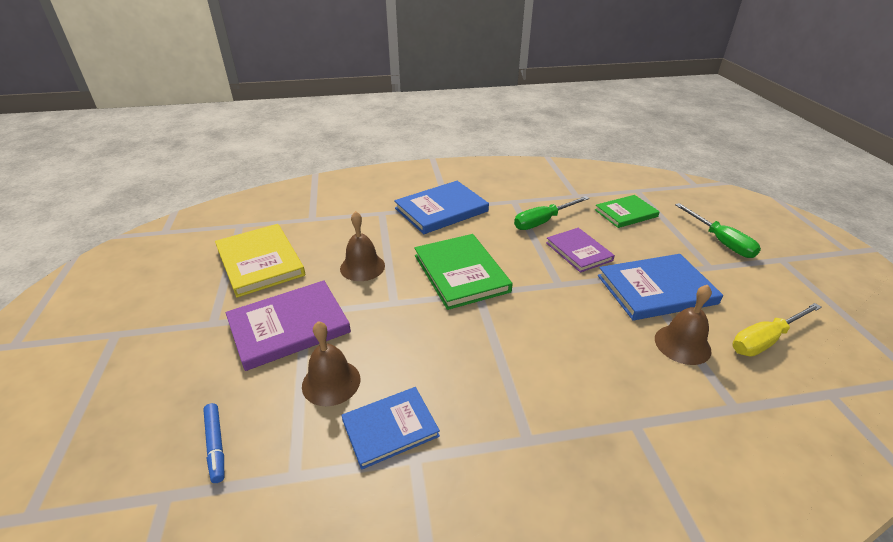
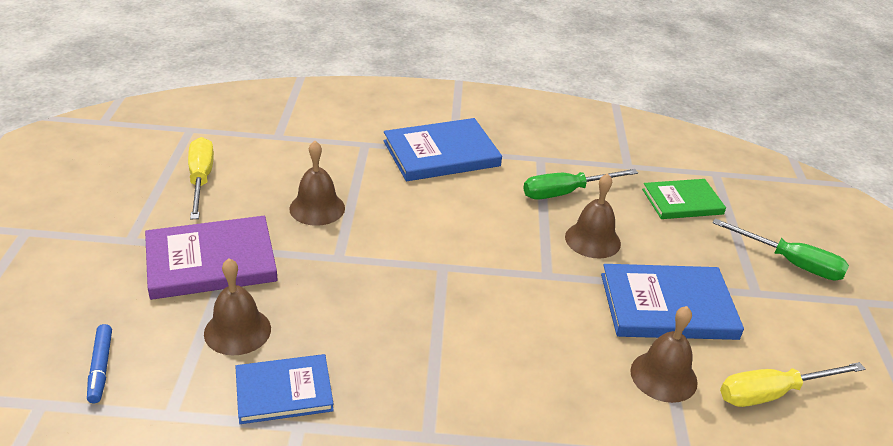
camera: 10 degrees right, 0 degrees up
(260, 262) = (201, 179): yellow book -> yellow screwdriver
(461, 273) = (432, 238): green book -> none
(578, 251) = (592, 240): purple book -> brown bell
(720, 241) = (791, 263): green screwdriver -> green screwdriver turned 45 degrees counterclockwise

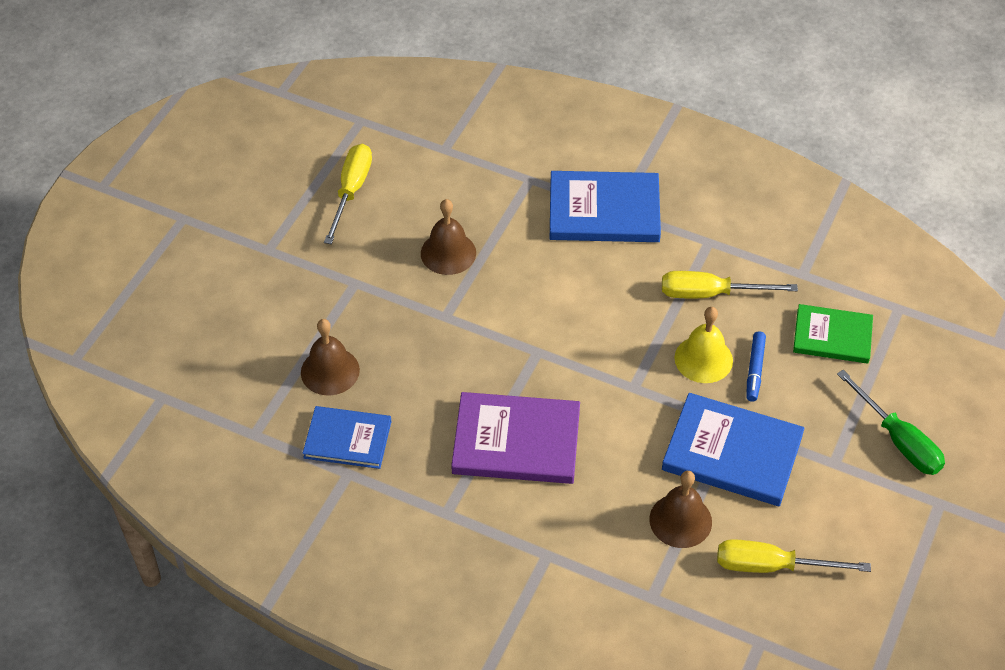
camera: 25 degrees right, 15 degrees up
(101, 368) = (213, 377): blue marker -> blue marker (755, 370)
(211, 261) = (331, 291): purple book -> purple book (516, 441)
(565, 192) = (710, 293): green screwdriver -> yellow screwdriver
(592, 240) = (703, 359): brown bell -> yellow bell

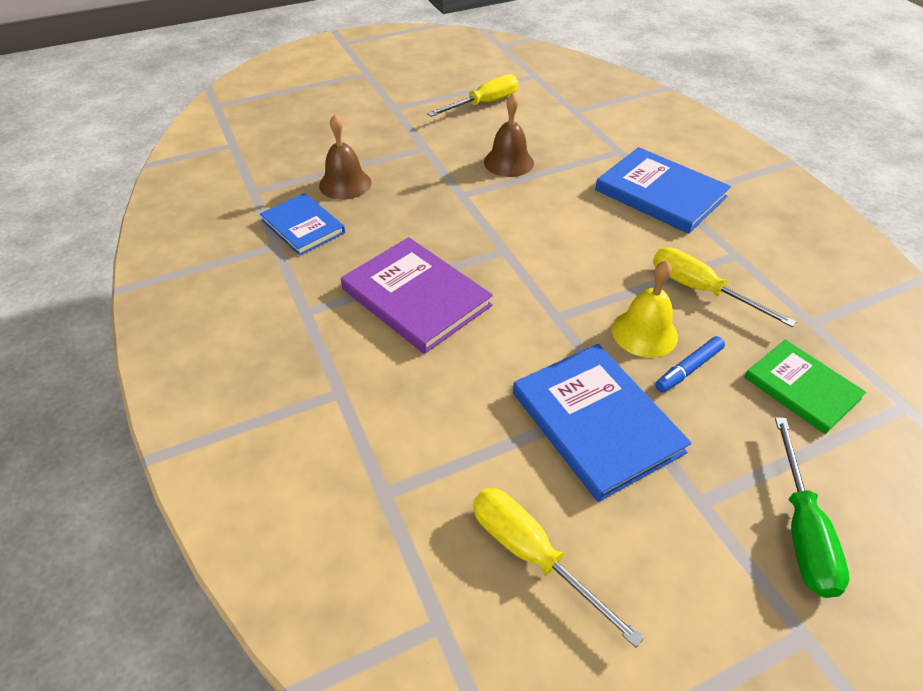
camera: 40 degrees right, 5 degrees down
(680, 520) = (484, 446): brown bell -> none

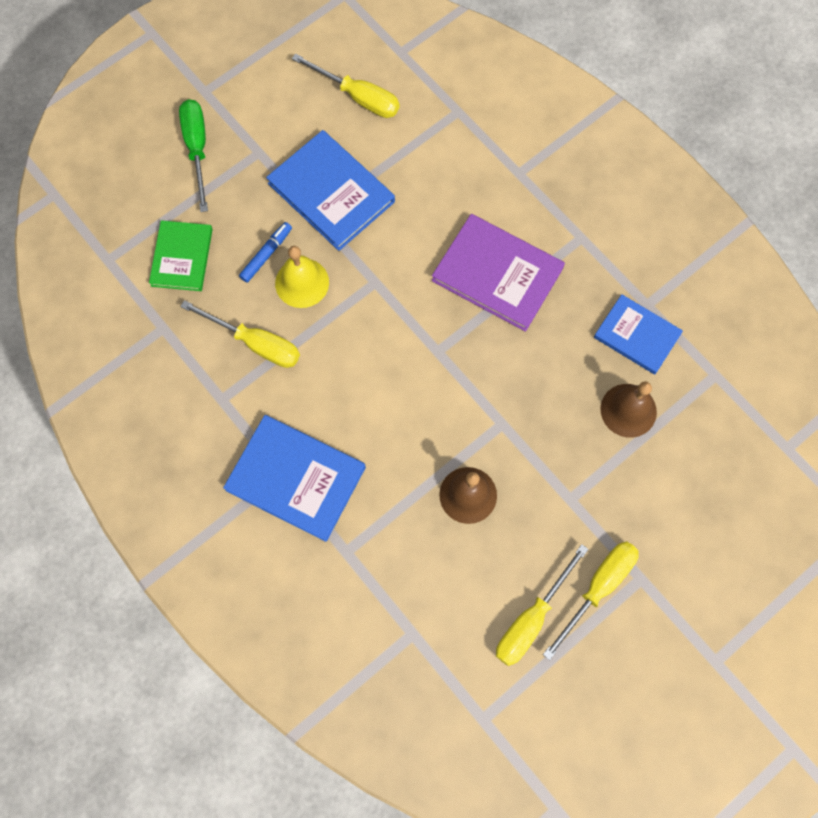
camera: 165 degrees right, 25 degrees up
(428, 108) = (598, 588): none -> yellow screwdriver
(801, 388) = (182, 257): green book -> green book turned 60 degrees clockwise

